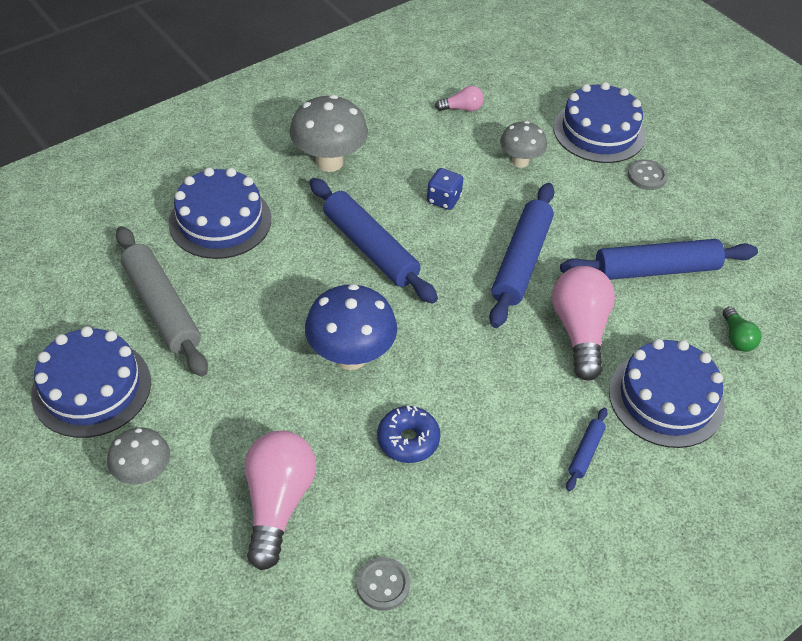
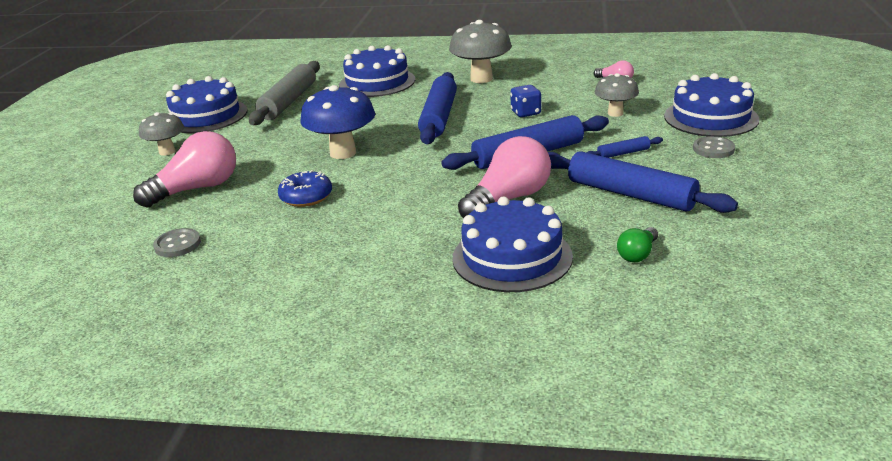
camera: 50 degrees right, 20 degrees down
(585, 452) = (400, 253): blue rolling pin -> blue rolling pin (623, 153)

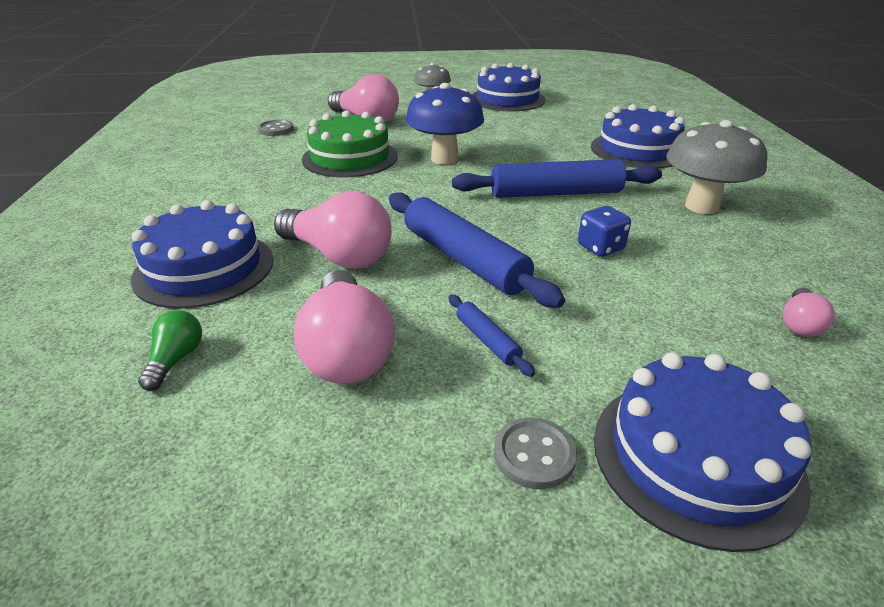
camera: 75 degrees right, 5 degrees up
(288, 102) = (556, 121): grey rolling pin -> none
(306, 197) = (350, 157): blue donut -> green cake
(615, 113) = (645, 328): grey mushroom -> none
(630, 194) = (347, 350): blue rolling pin -> pink light bulb
(637, 254) = (176, 360): green light bulb -> green light bulb turned 75 degrees clockwise

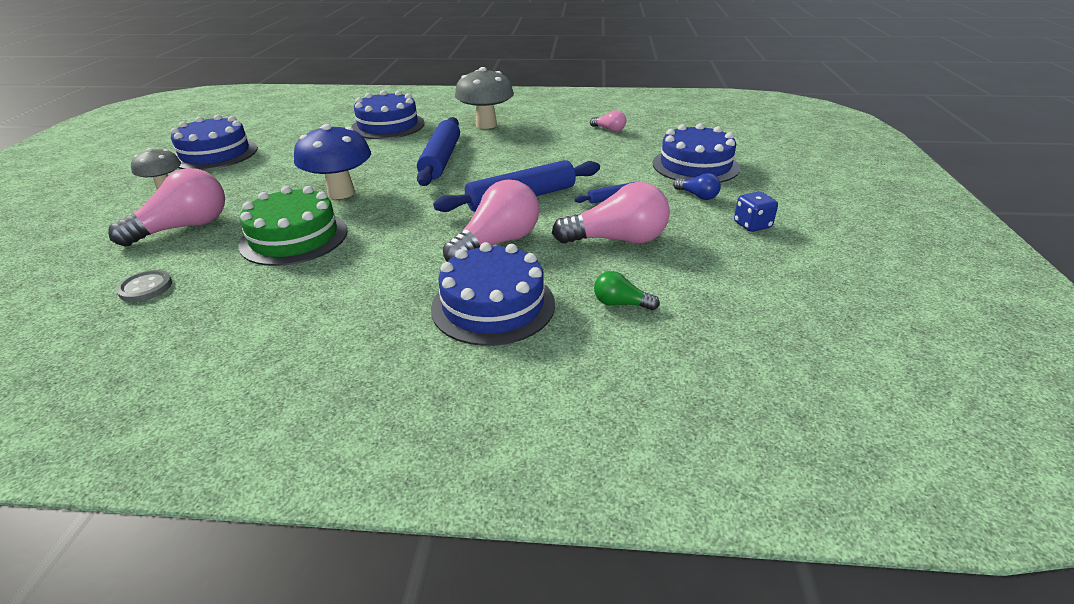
camera: 80 degrees left, 0 degrees up
(534, 454) = (697, 196): grey button -> blue light bulb
(600, 248) = (523, 157): blue dice -> blue dice (752, 225)

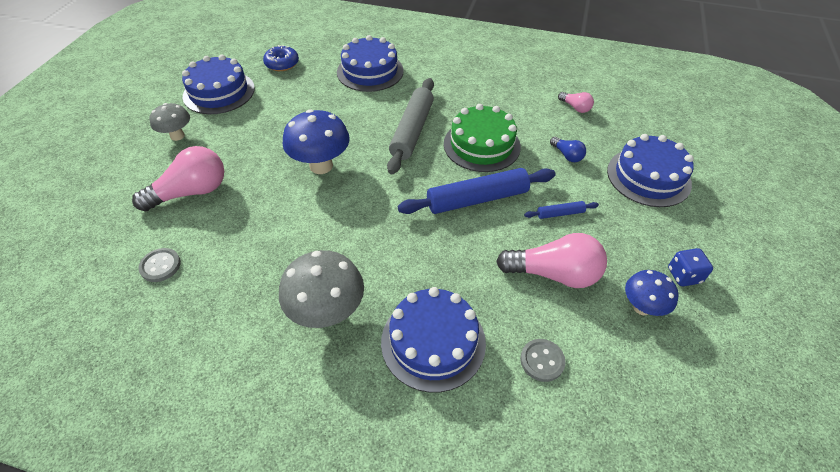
camera: 10 degrees right, 15 degrees up
(288, 129) = (282, 64): none -> blue donut
(294, 237) = (278, 221): green cake -> green cake (481, 145)
(441, 160) = (412, 131): blue rolling pin -> grey rolling pin
(486, 125) = (459, 83): grey mushroom -> grey mushroom (327, 313)
(497, 243) = (447, 259): pink light bulb -> none
(621, 303) = (542, 361): green light bulb -> grey button
(697, 196) = (641, 223): blue light bulb -> blue light bulb (567, 155)
(716, 252) = (641, 307): none -> blue mushroom

